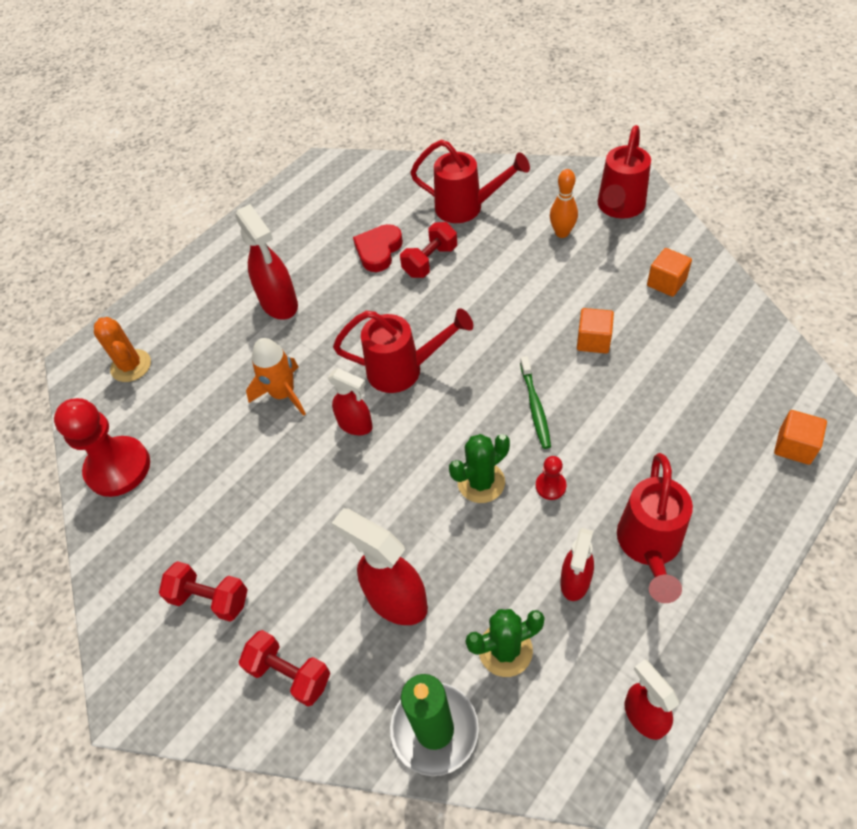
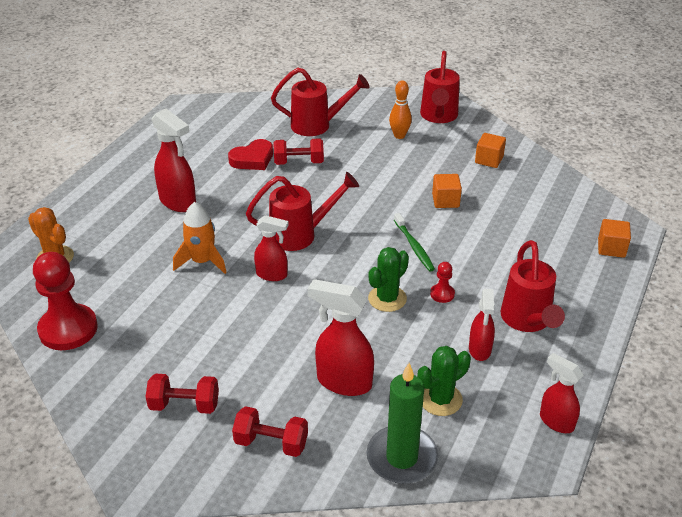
camera: 20 degrees left, 15 degrees down
(378, 251) = (253, 159): red heart -> red heart turned 135 degrees counterclockwise
(430, 261) = (299, 162): red dumbbell -> red dumbbell turned 60 degrees clockwise

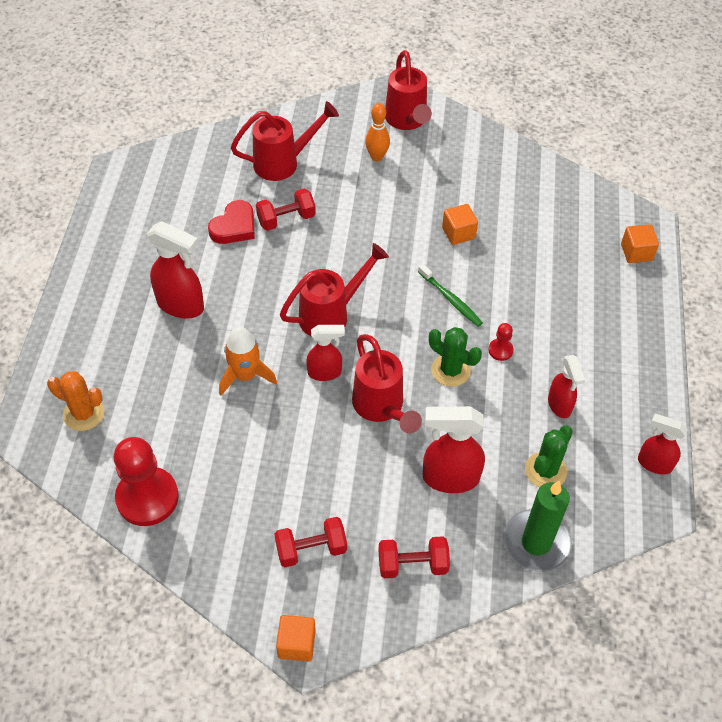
camera: 20 degrees left, 15 degrees up
(387, 299) = (450, 370): green cactus -> green cactus turned 75 degrees counterclockwise
(489, 160) = (481, 168): orange cube -> orange cube (296, 644)
(527, 321) = (591, 360): red watering can -> red watering can (381, 408)

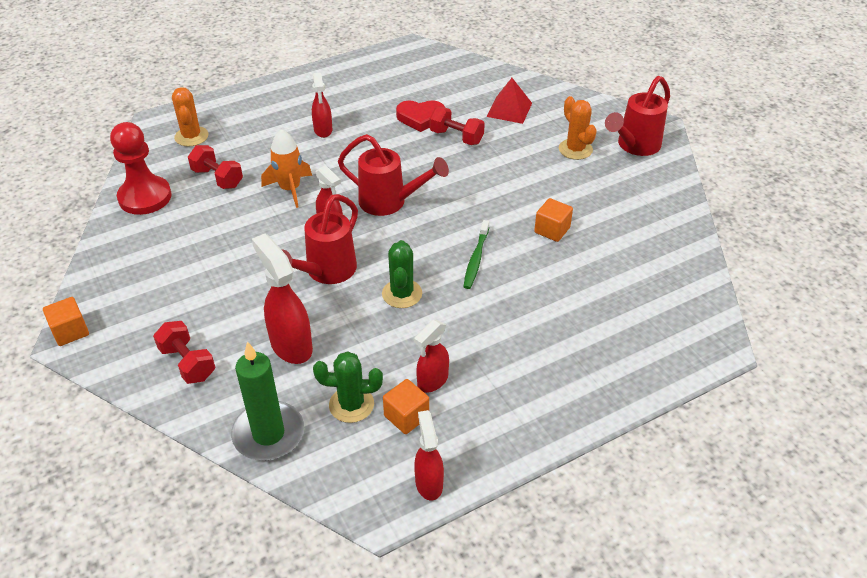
camera: 55 degrees right, 10 degrees down
(181, 305) = (323, 130): red spray bottle -> red spray bottle, size x0.63
(284, 162) = (509, 109): red watering can -> red pyramid
(311, 549) = (160, 298): red dumbbell -> red dumbbell (217, 178)
(377, 157) = (575, 149): orange bowling pin -> orange cactus
(500, 350) = (454, 314): red pawn -> none
(636, 252) = (670, 354): orange cube -> orange cube (406, 416)

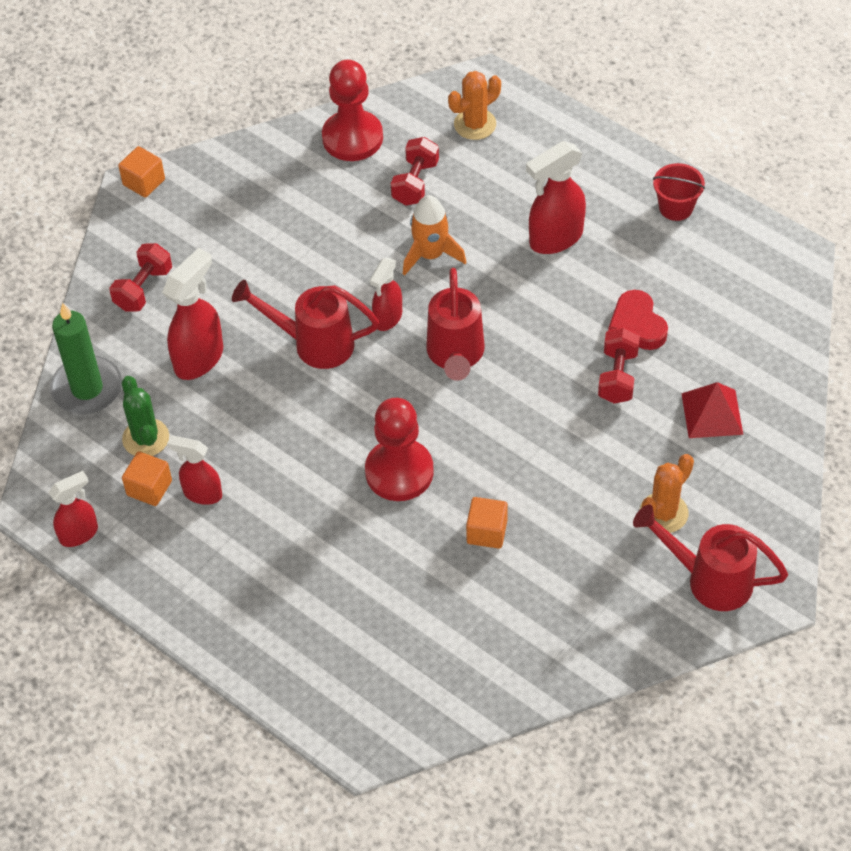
camera: 70 degrees right, 10 degrees up
(323, 130) = (555, 238): red spray bottle -> red spray bottle, size x1.58
(339, 77) = (676, 207): none -> red bucket
(402, 294) = (312, 423): green cactus -> none
(476, 259) = (399, 472): green toothbrush -> red pawn

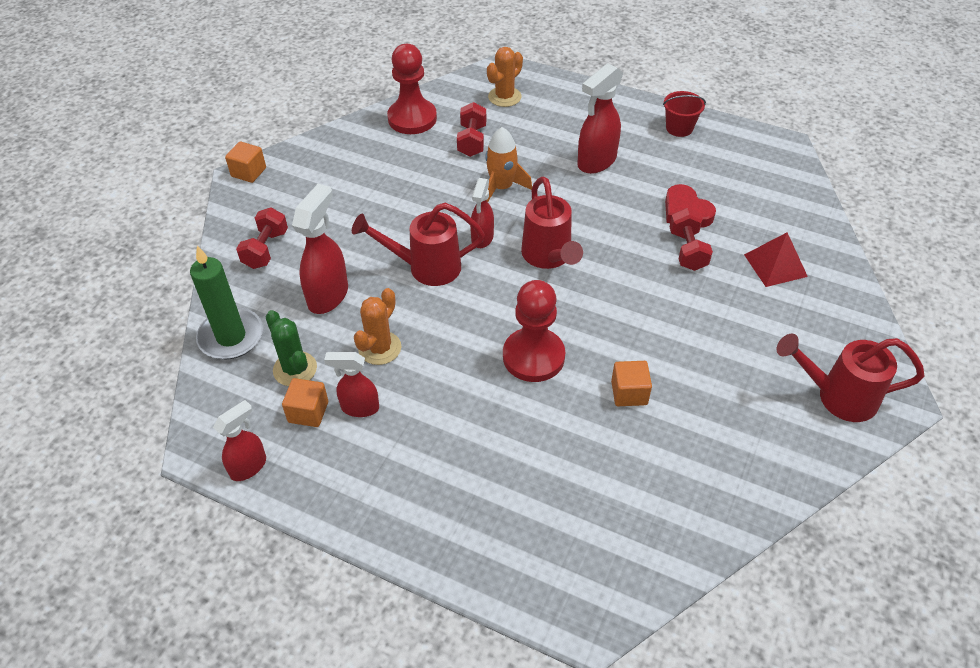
camera: 15 degrees left, 5 degrees down
(663, 513) = (773, 349): orange cactus -> orange cactus (380, 348)

